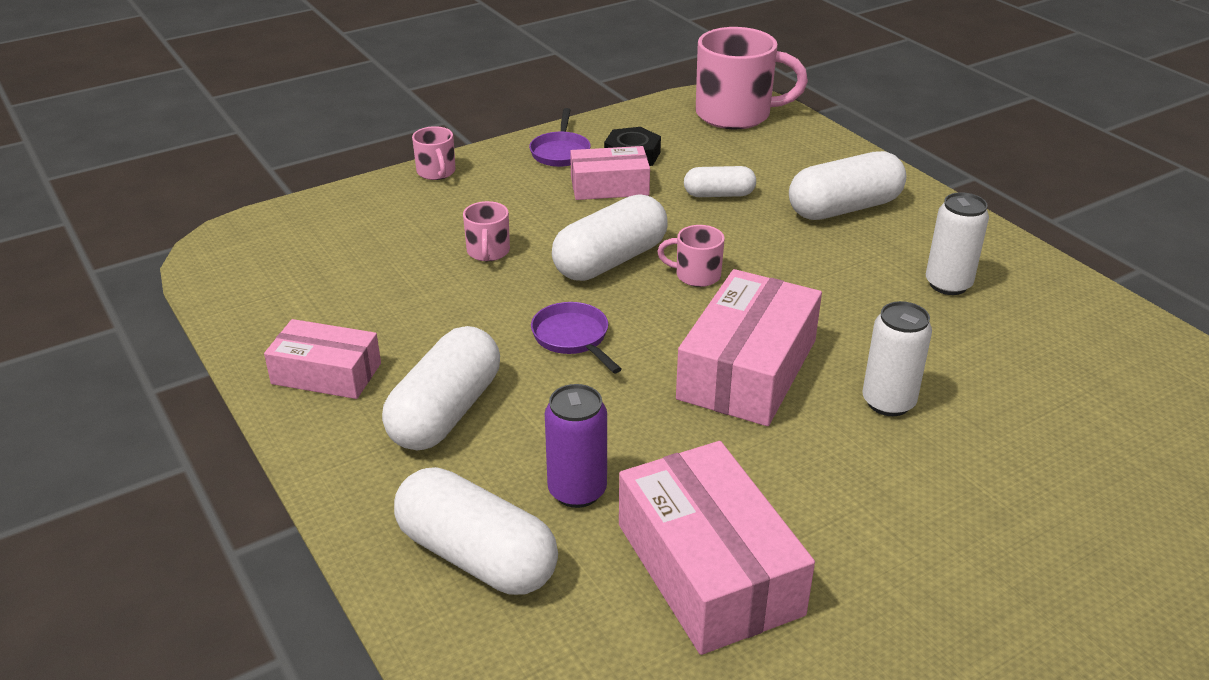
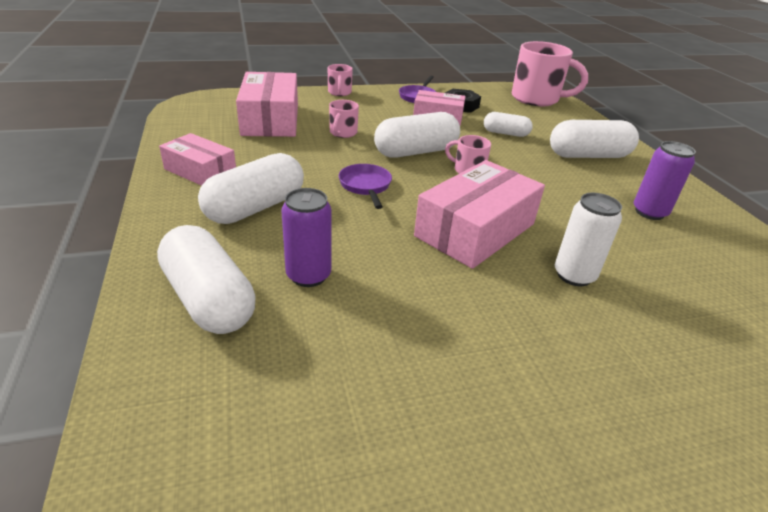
camera: 15 degrees right, 0 degrees up
(708, 568) = (372, 356): pink box -> pink box (270, 119)
(948, 284) = (649, 212): white can -> purple can

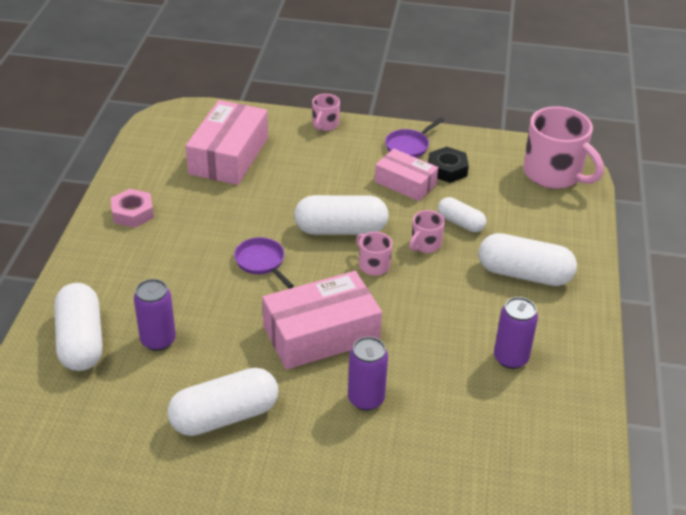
camera: 25 degrees right, 5 degrees up
(200, 171) = (132, 213): pink box -> pink nut
(255, 208) = (155, 265): white capsule -> white capsule (224, 416)
(343, 133) = (287, 189): pink mug -> pink mug (425, 244)
(365, 186) = (261, 262): purple pan -> purple pan turned 45 degrees counterclockwise
(574, 275) = (366, 399): white can -> purple can

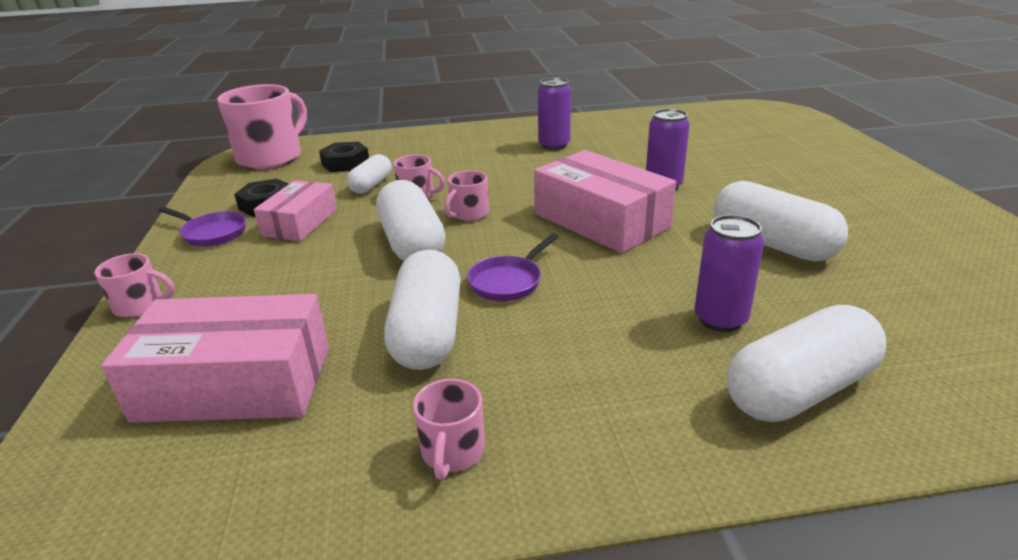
camera: 105 degrees left, 10 degrees down
(132, 213) = (452, 452): pink nut -> pink mug
(520, 214) = (345, 163): none -> black nut
(524, 274) = (440, 152): white capsule -> white capsule (427, 332)

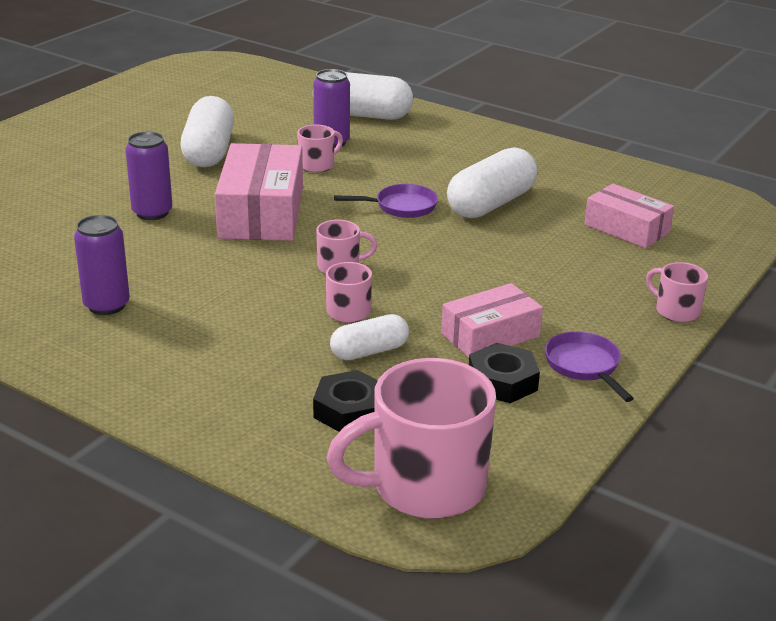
camera: 140 degrees left, 0 degrees up
(235, 383) = (626, 228): pink box -> pink box, size x0.62
(412, 243) = (422, 263): white capsule -> none
(452, 452) = (539, 160): pink mug -> pink mug (317, 165)

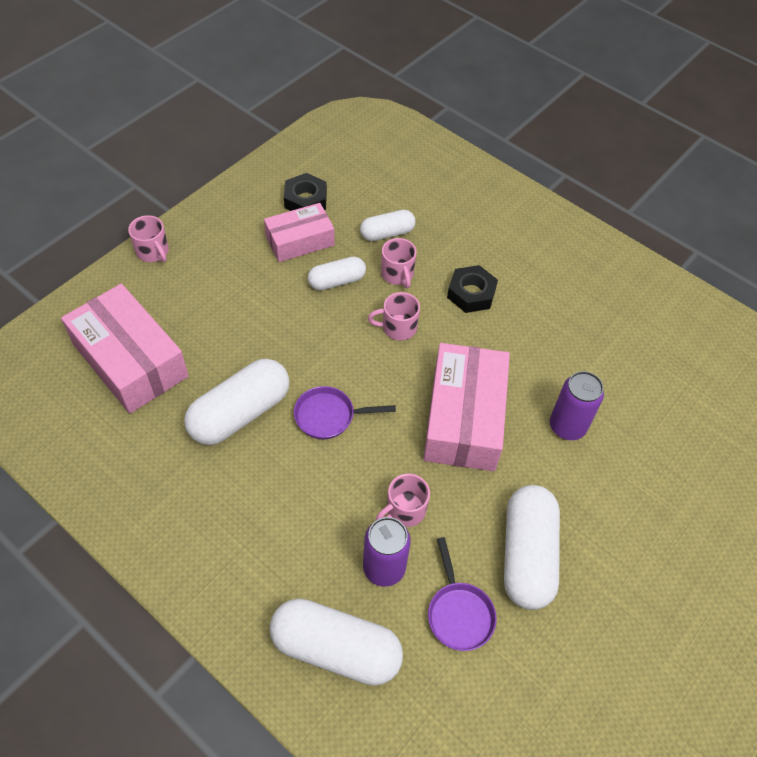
camera: 175 degrees left, 25 degrees up
(106, 305) = (576, 297): purple can -> none
(349, 410) = (406, 187): black nut -> black nut (471, 293)
(424, 486) = (371, 135): pink mug -> none
(425, 300) = (337, 281): none -> white capsule
(584, 366) = (247, 207): purple pan -> purple pan (459, 613)
(626, 228) = (130, 360): pink box -> pink box, size x1.62

